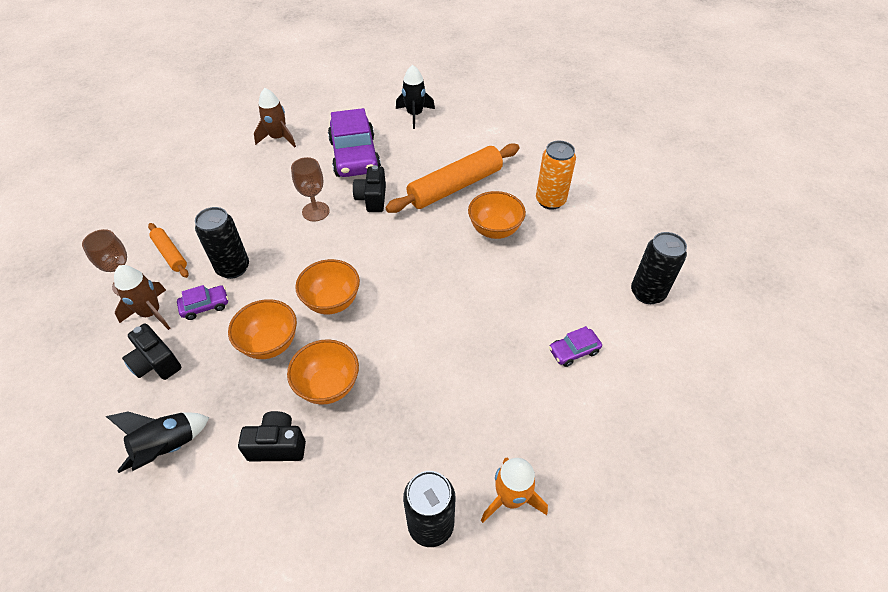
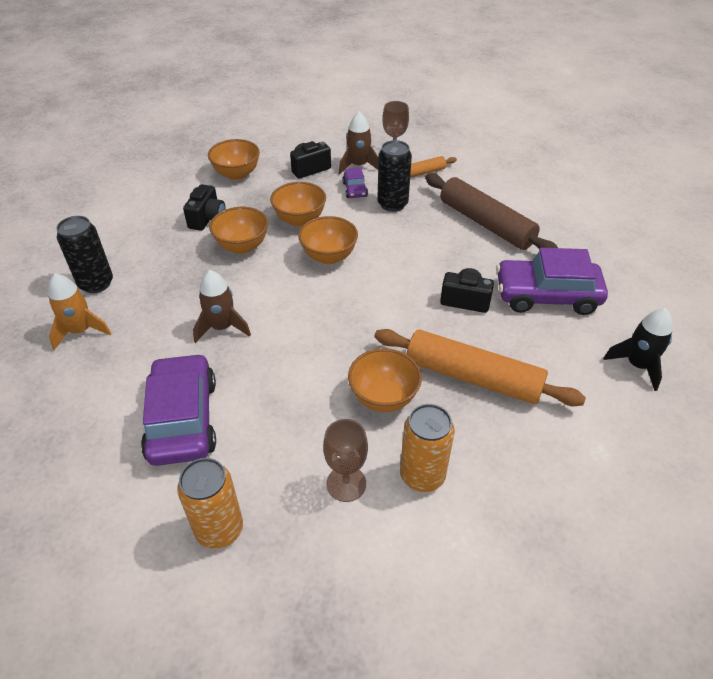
camera: 105 degrees right, 5 degrees down
(168, 447) = (237, 174): black rocket -> orange bowl
(261, 197) = (486, 223): none -> brown rolling pin
(278, 138) = (586, 240): brown rocket -> brown rocket (222, 327)
(315, 211) = (454, 257): brown goblet -> brown goblet (346, 484)
(455, 187) = (472, 377): orange rolling pin -> orange rolling pin turned 45 degrees counterclockwise
(573, 351) = (183, 419): purple car -> purple car, size x2.18
(647, 293) = (219, 529): black can -> orange can

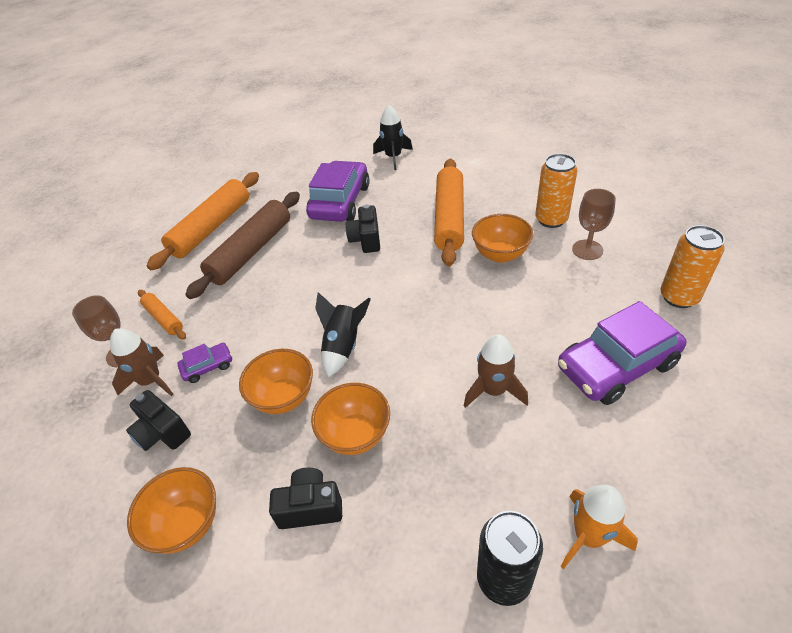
camera: 105 degrees left, 0 degrees up
(329, 256) = (343, 346): orange bowl -> black rocket
(392, 204) = (232, 324): black can -> none
(537, 204) = (211, 227): none -> orange rolling pin
(546, 295) = (340, 202): purple car -> purple car turned 150 degrees counterclockwise

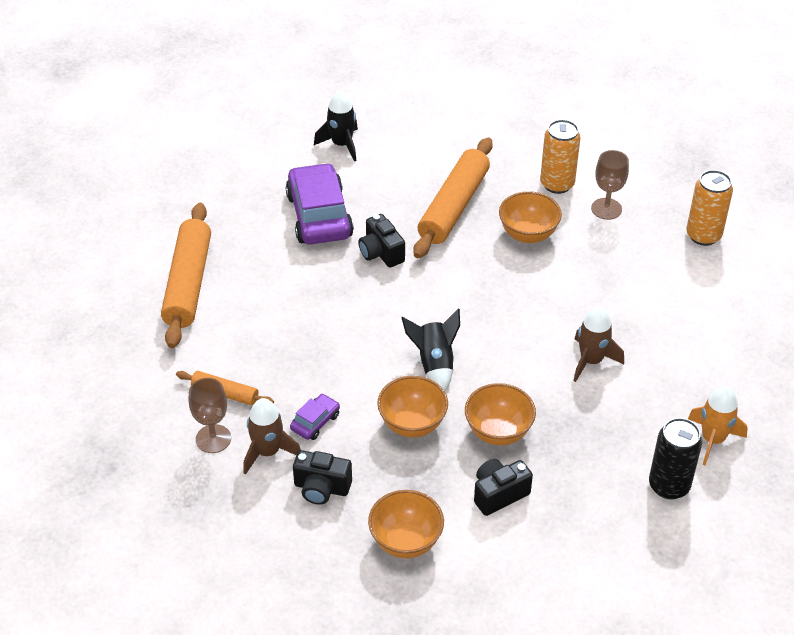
camera: 30 degrees left, 0 degrees up
(251, 251) = (261, 298): brown rolling pin -> none
(449, 218) = (454, 207): orange rolling pin -> orange rolling pin turned 45 degrees clockwise
(616, 365) = (678, 310): purple car -> none

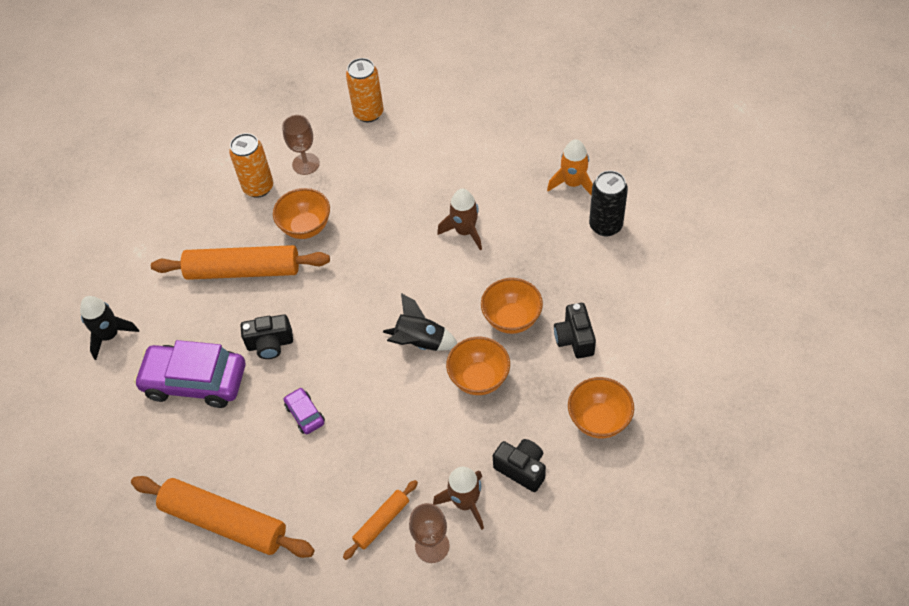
camera: 65 degrees left, 10 degrees up
(315, 422) = (446, 454): purple car -> purple car (305, 414)
(321, 488) = (521, 469): black camera -> black camera turned 90 degrees counterclockwise
(454, 207) = (243, 270): orange rolling pin -> orange rolling pin turned 45 degrees counterclockwise

